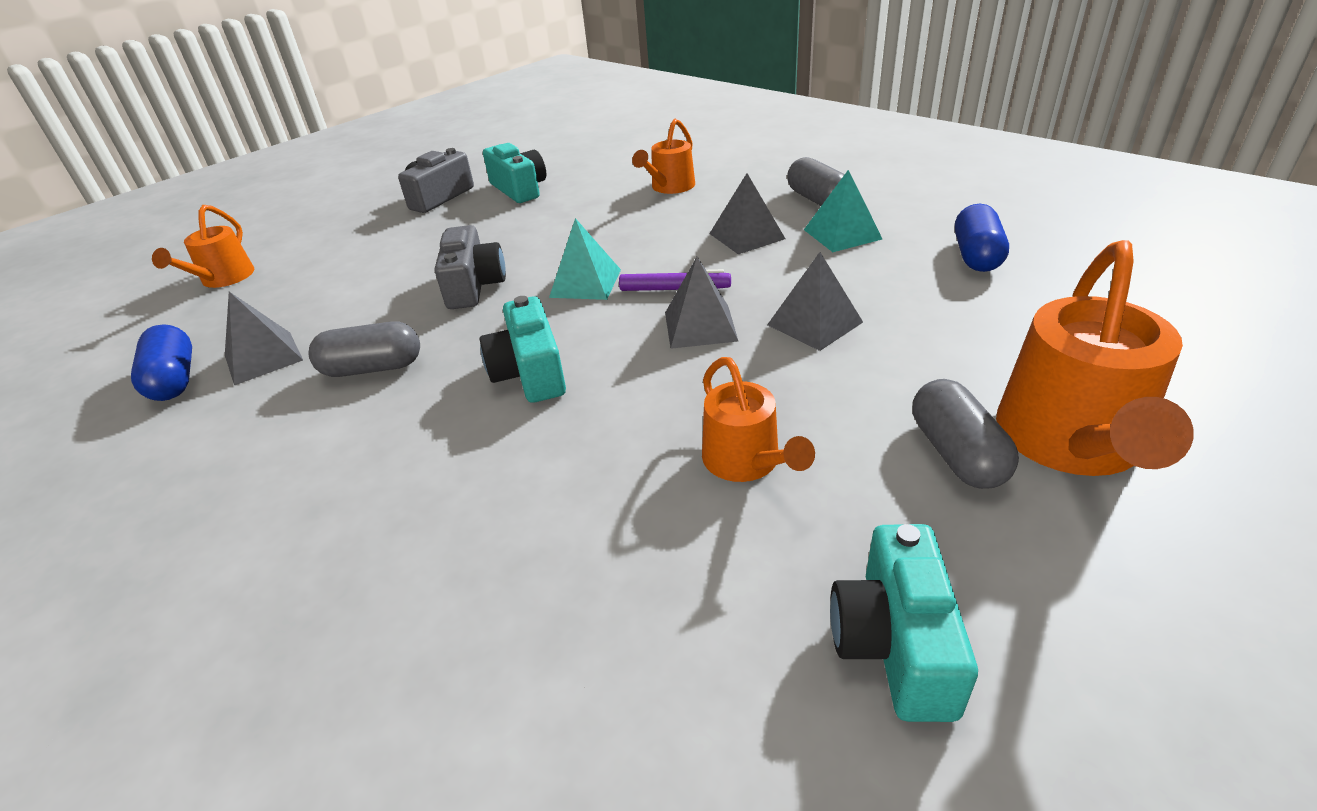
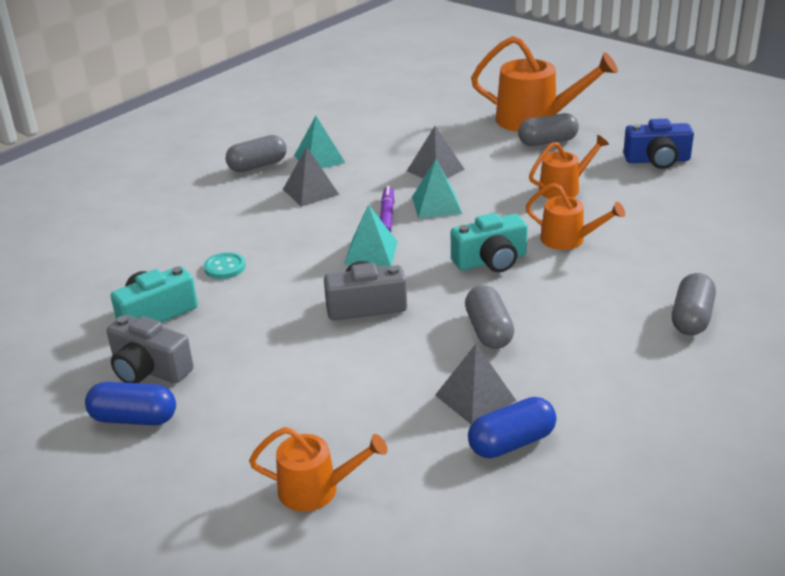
camera: 95 degrees left, 5 degrees down
(263, 580) = (691, 318): none -> grey capsule
(586, 208) = (225, 267): none -> turquoise button
(670, 187) = (198, 228): orange watering can -> orange watering can (568, 239)
(700, 326) = (436, 205): grey pyramid -> turquoise pyramid
(895, 643) = (657, 160): turquoise camera -> blue camera
(976, 256) = (362, 122): blue capsule -> blue capsule (134, 418)

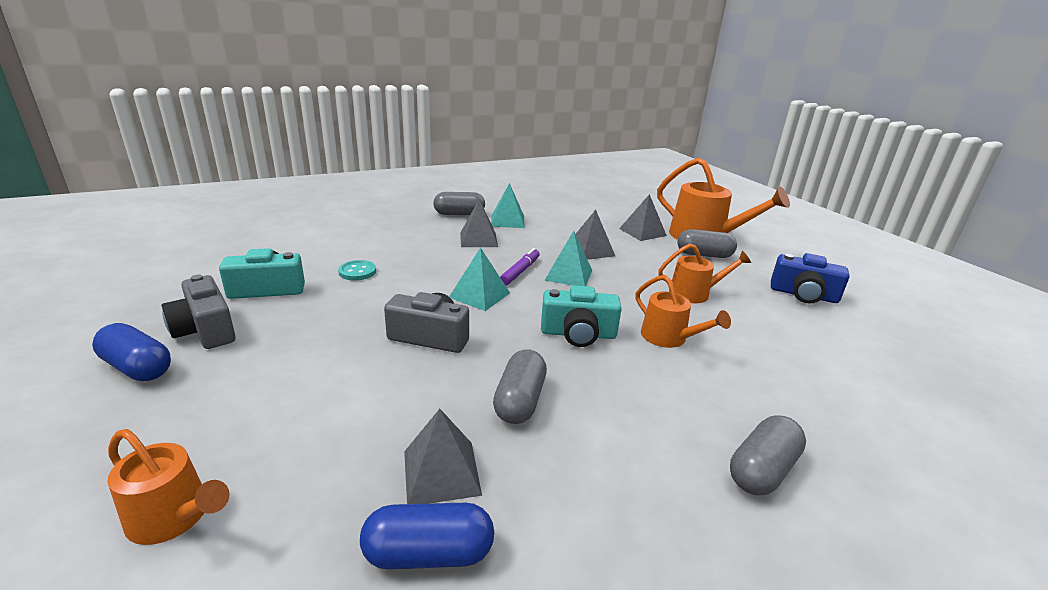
camera: 20 degrees right, 5 degrees down
(471, 131) = (642, 232): none -> grey pyramid

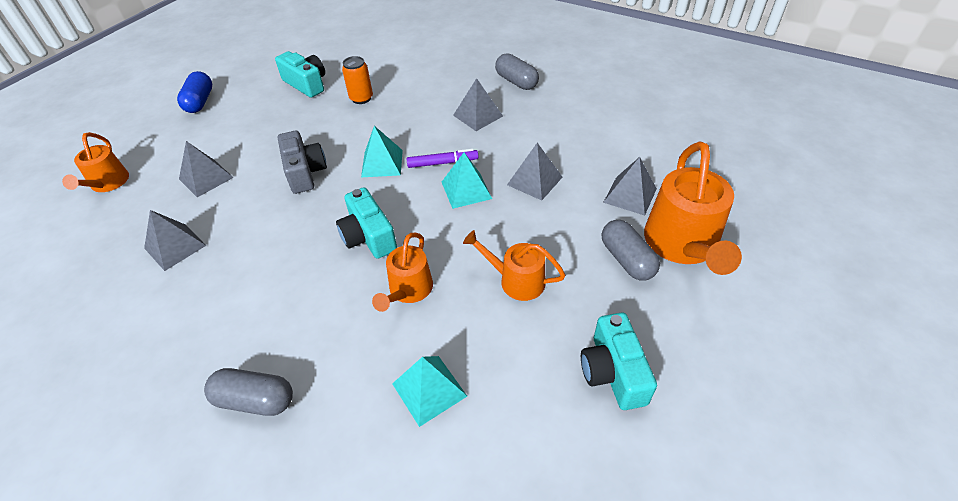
camera: 60 degrees right, 20 degrees up
(205, 330) = (246, 96): grey camera -> none
(330, 407) = (206, 178): none -> grey pyramid
(357, 272) = (361, 98): turquoise button -> orange can
(428, 553) = (116, 272): blue capsule -> none
(507, 221) = (537, 110): turquoise pyramid -> turquoise pyramid (429, 390)
(519, 401) = (260, 245): grey capsule -> none
(694, 293) = (516, 281): orange watering can -> orange watering can turned 150 degrees clockwise
(803, 295) = (613, 372): blue camera -> turquoise camera

